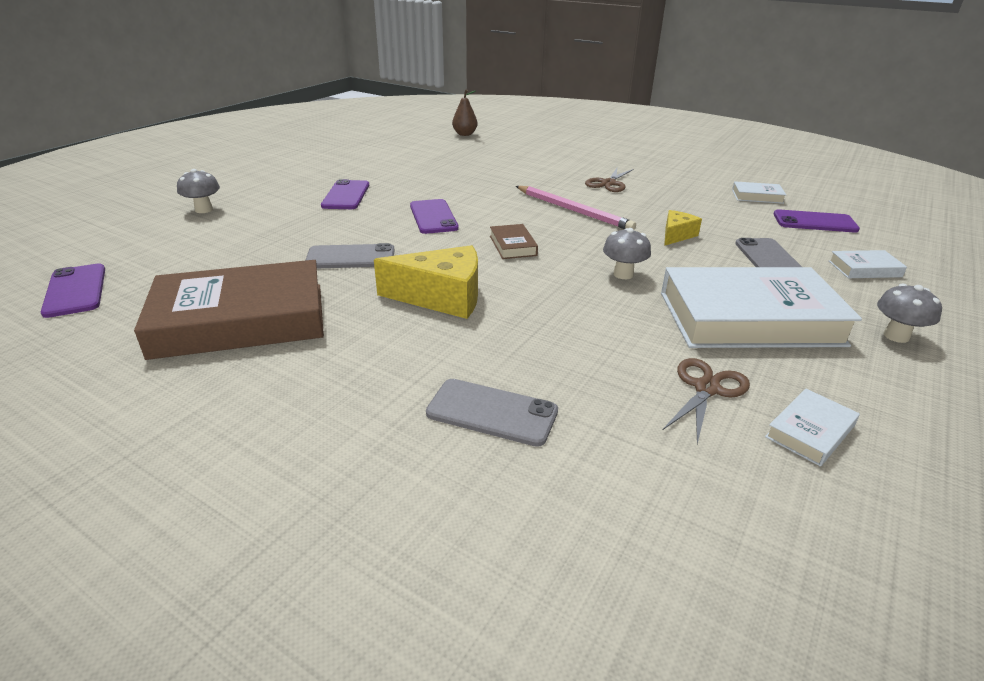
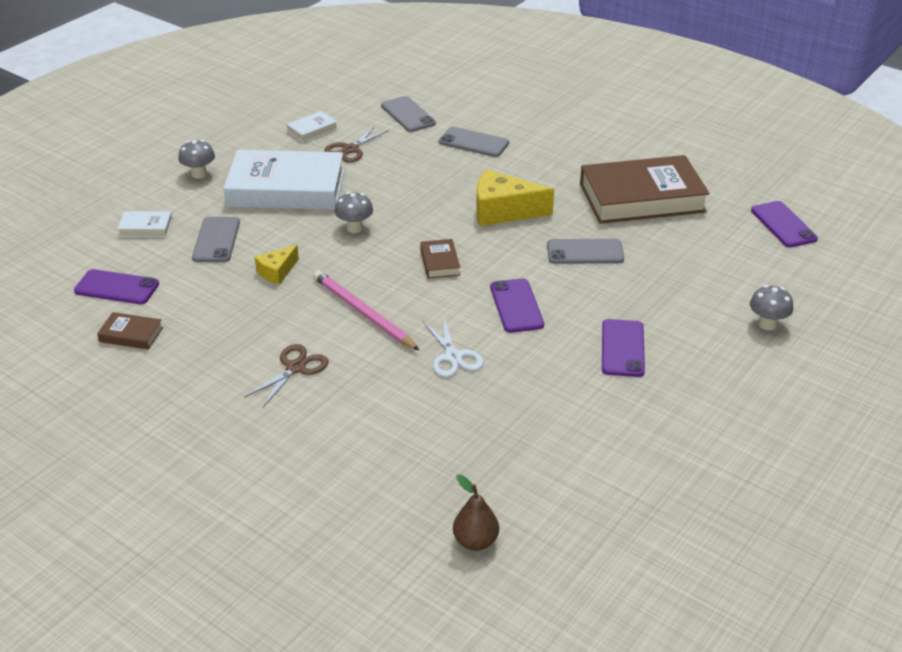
camera: 175 degrees left, 5 degrees up
(487, 189) = (453, 357): none -> white scissors
(645, 486) = (408, 114): none -> grey phone
(757, 196) = (131, 335): white book -> brown book

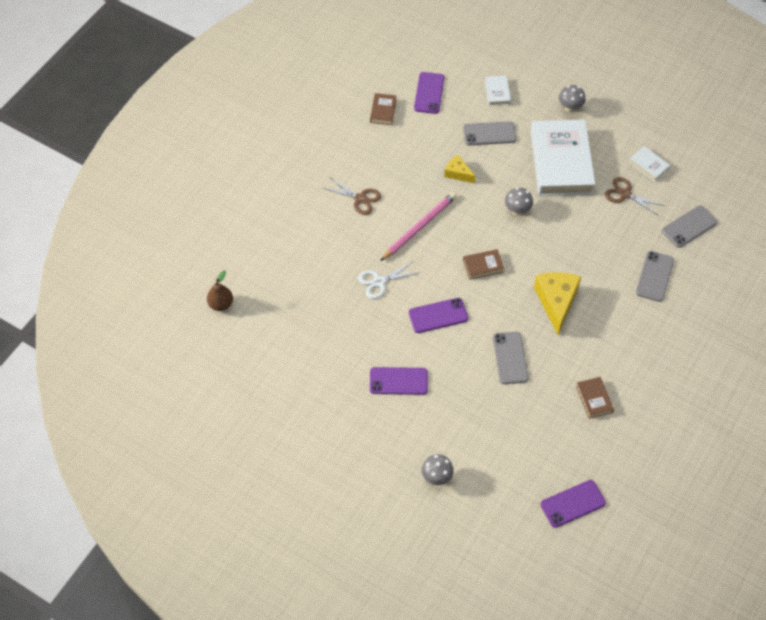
camera: 85 degrees right, 20 degrees up
(642, 197) = (594, 399): brown book -> brown book, size x0.42

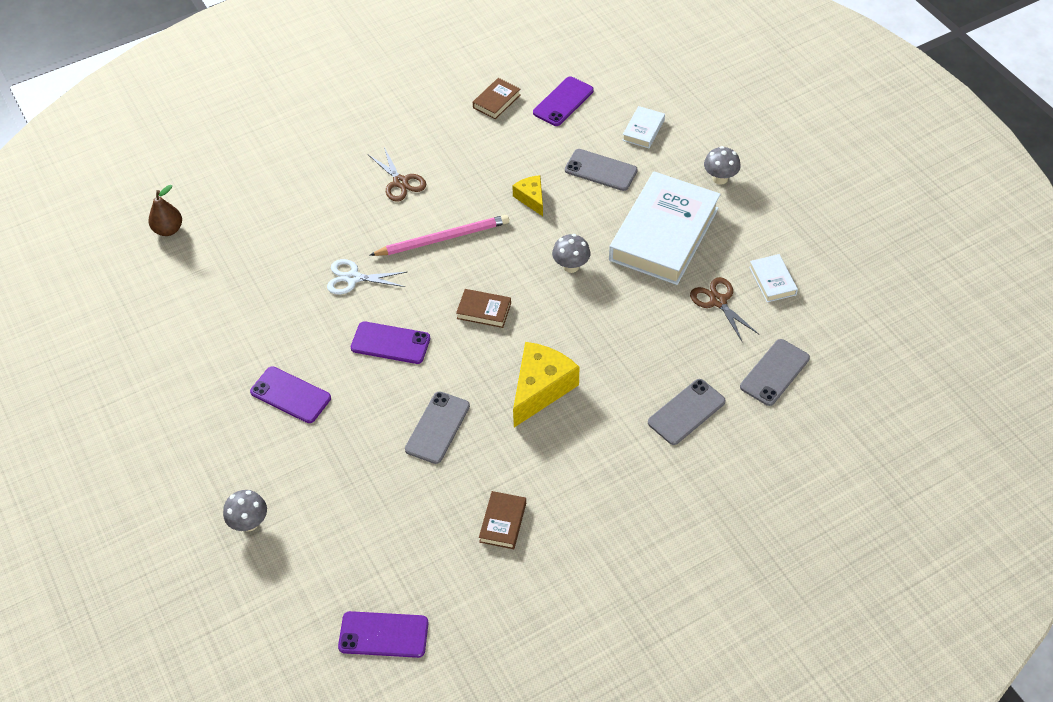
camera: 30 degrees right, 5 degrees down
(689, 226) = (774, 372): grey phone -> grey phone turned 45 degrees counterclockwise

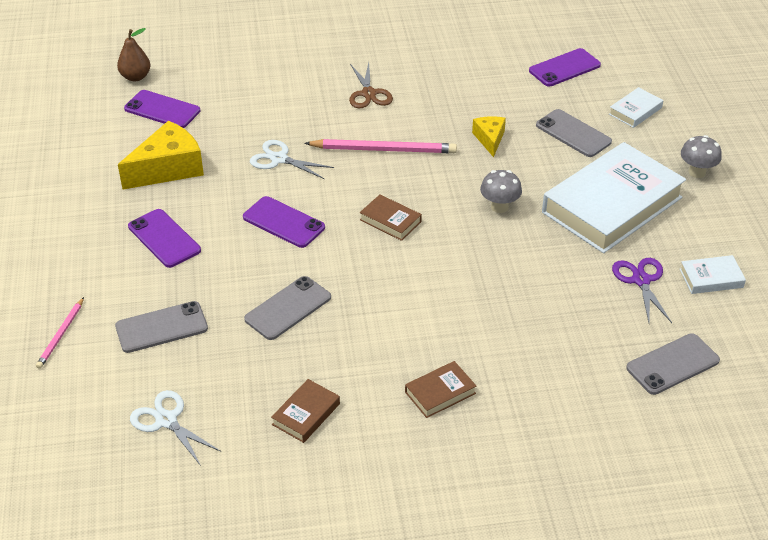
camera: 20 degrees right, 10 degrees down
(249, 523) = (61, 335): grey mushroom -> pink pencil
(383, 634) = (128, 478): purple phone -> purple phone (162, 110)
(388, 570) = (166, 420): none -> white scissors
(496, 101) = (498, 52): brown book -> brown book (440, 392)
(540, 388) = (411, 305): yellow cheese -> yellow cheese (168, 168)
(686, 412) = (555, 372): grey phone -> grey phone (161, 327)
(718, 301) = (641, 280): brown scissors -> purple scissors
(772, 281) = (711, 278): white book -> white book turned 75 degrees clockwise

